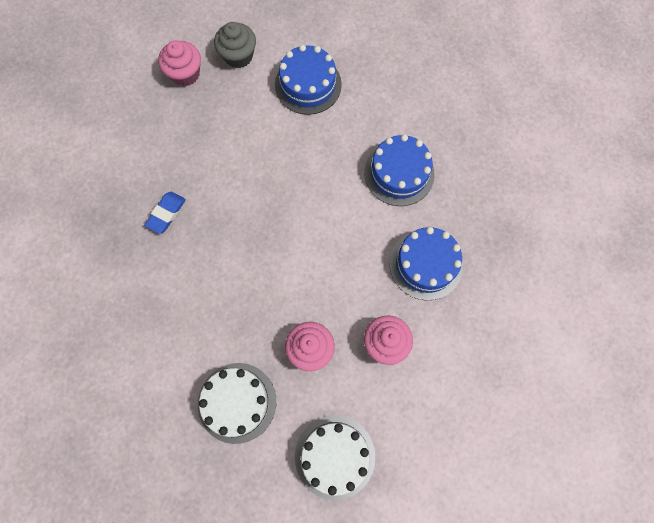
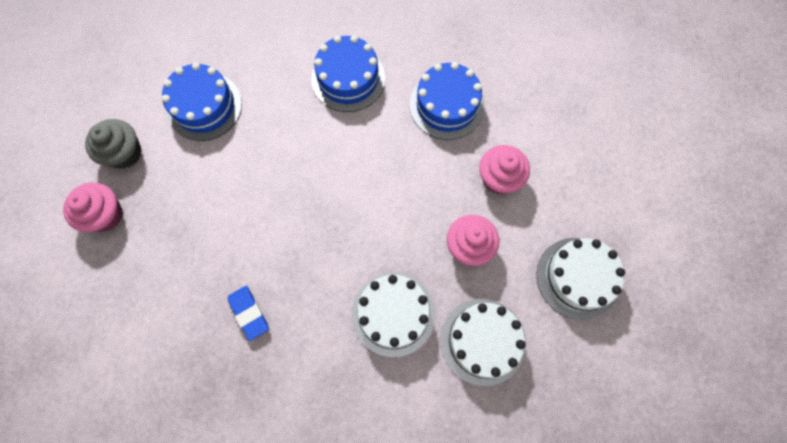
camera: 60 degrees left, 0 degrees up
(222, 319) = (393, 314): none -> white cake

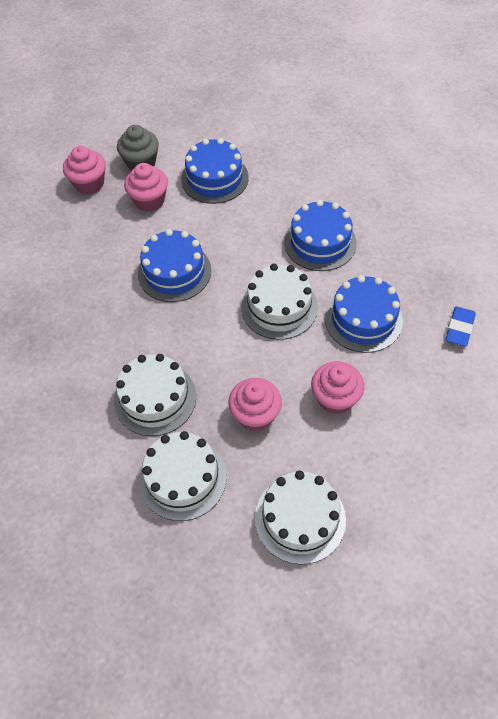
camera: 55 degrees right, 15 degrees down
(177, 177) = (149, 200): none -> pink cupcake
(249, 313) = (83, 307): blue eraser -> blue eraser (459, 328)
(277, 211) = (174, 272): none -> blue cake
(384, 156) = (279, 307): none -> white cake

